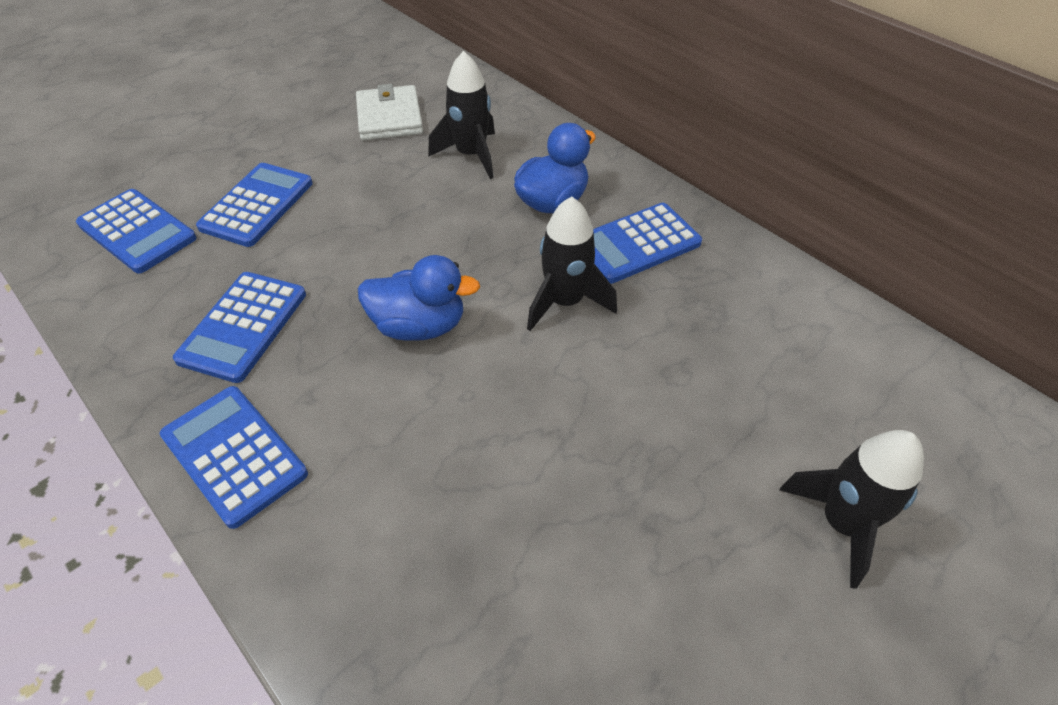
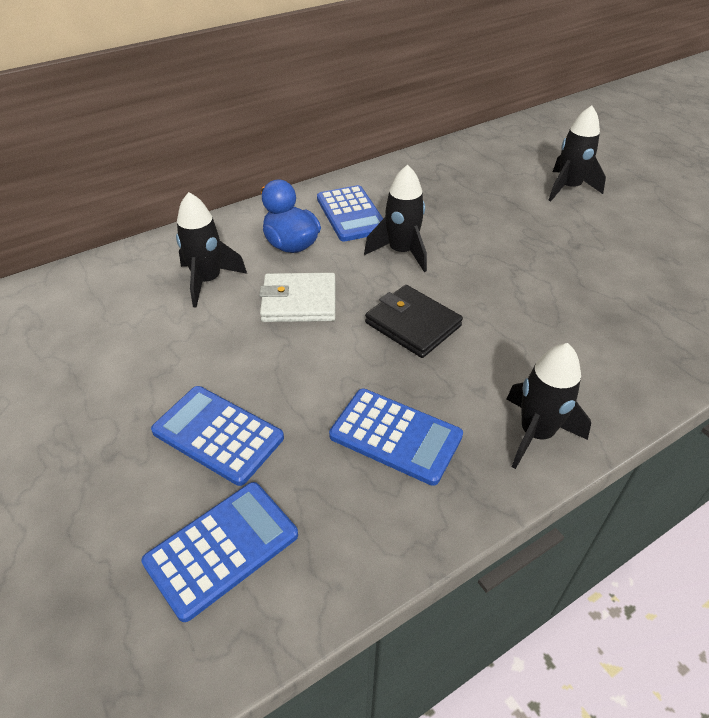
camera: 80 degrees left, 5 degrees down
(234, 455) = (536, 433): blue calculator -> black rocket
(389, 117) = (114, 330): white wallet -> white wallet (299, 301)
(419, 326) = (413, 324): blue duck -> black wallet

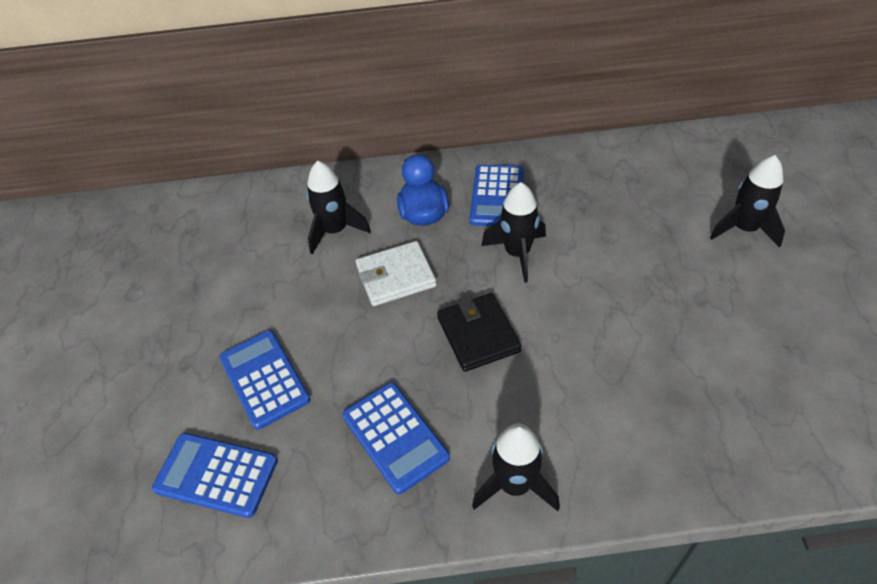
camera: 30 degrees right, 5 degrees up
(222, 548) = (216, 475): blue calculator -> blue calculator turned 150 degrees counterclockwise
(299, 301) = (396, 276): white wallet -> white wallet turned 45 degrees counterclockwise

